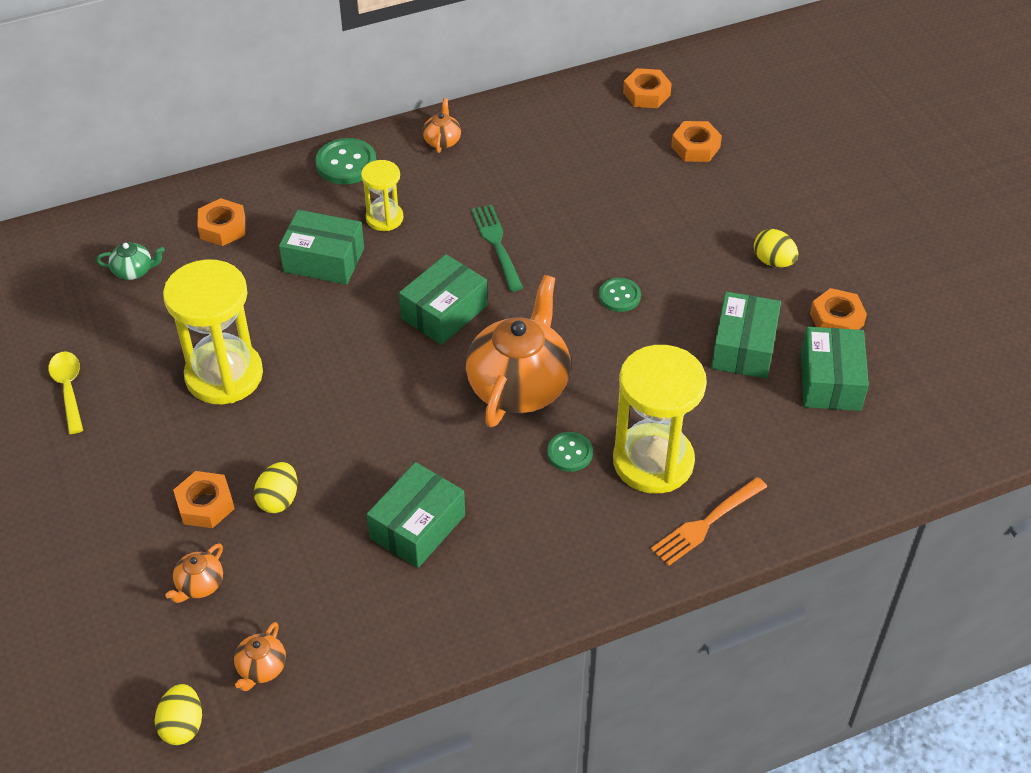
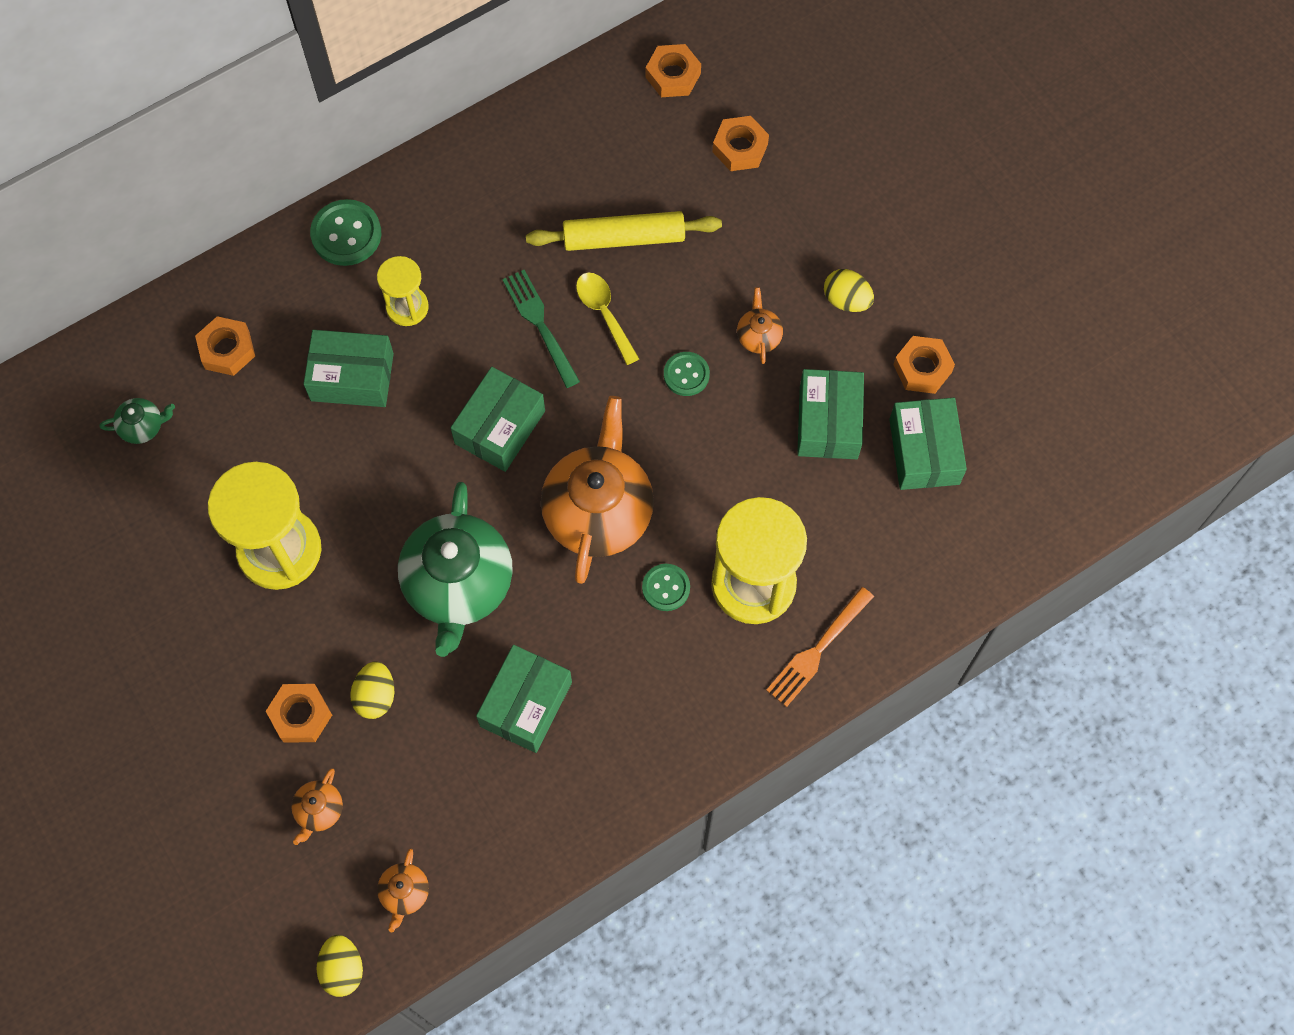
camera: 10 degrees left, 20 degrees up
(68, 389) = (115, 596): yellow spoon -> yellow spoon (604, 313)
(378, 423) = (458, 585): none -> green teapot
(442, 140) = (450, 183): orange teapot -> orange teapot (758, 336)
(583, 194) = (623, 238): none -> yellow rolling pin

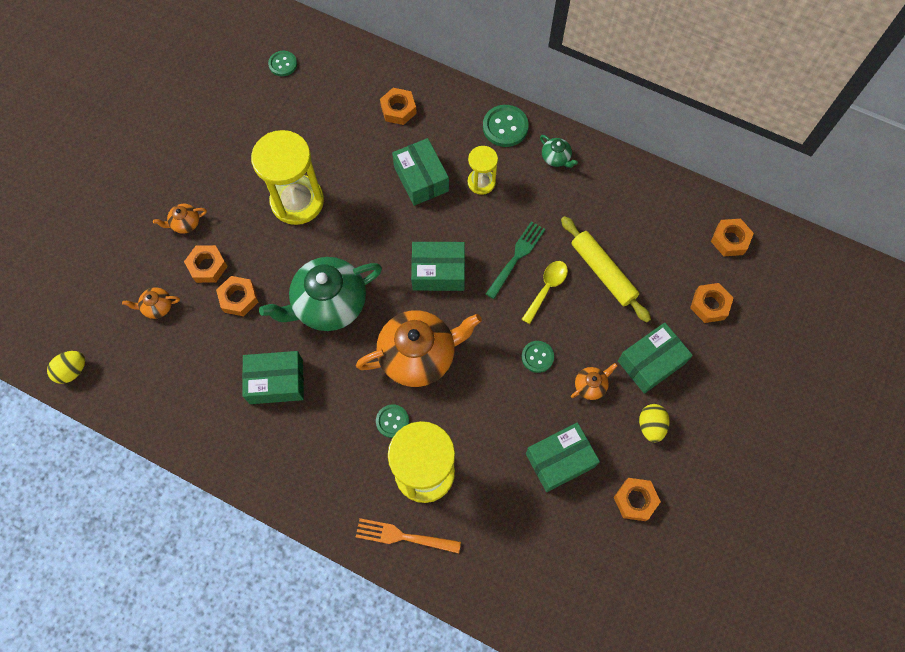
camera: 60 degrees right, 0 degrees up
(45, 462) = (283, 64): none -> green button
(143, 426) = (329, 96): green teapot -> green teapot (556, 158)
(375, 696) = (239, 298): yellow egg -> orange nut
(404, 893) = (131, 379): orange teapot -> orange teapot (185, 223)
(924, 451) = (578, 532): green box -> green box (651, 362)

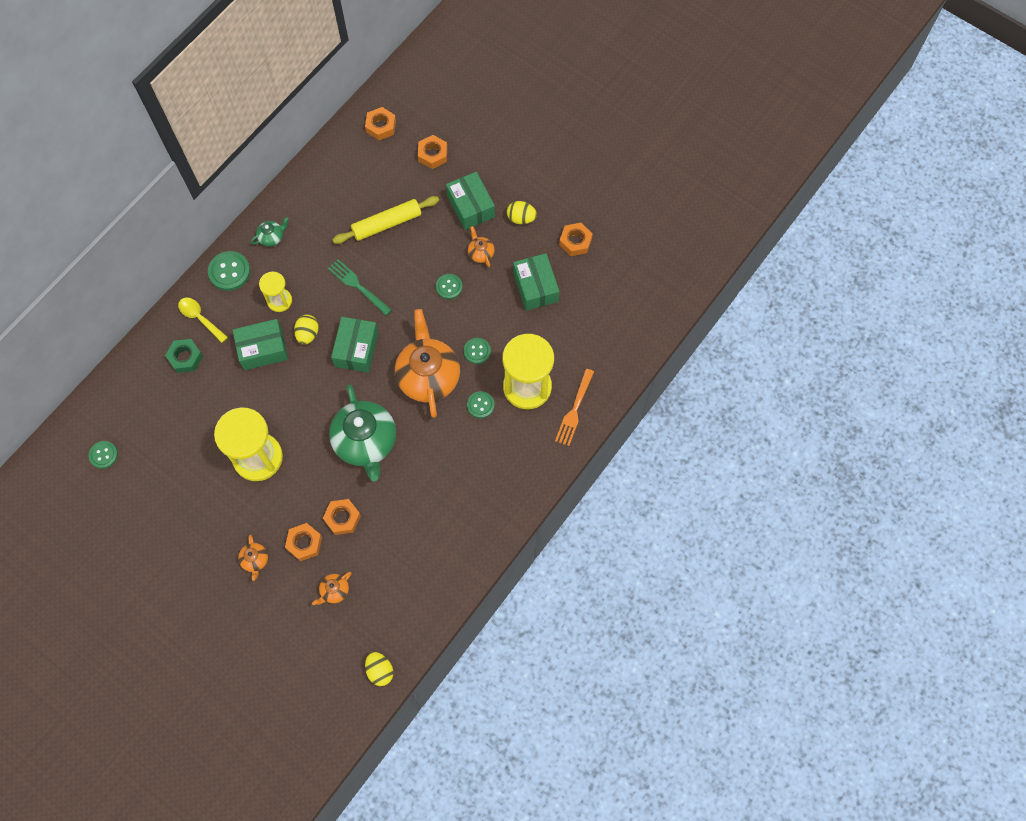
camera: 80 degrees left, 0 degrees up
(157, 307) = (334, 591): orange teapot -> orange teapot turned 45 degrees clockwise
(276, 381) = (427, 493): green box -> none
(398, 109) = (185, 357): orange nut -> green nut
(447, 218) = (308, 334): none -> yellow egg
(460, 405) = (477, 351): none -> green button
(546, 288) = (391, 268): yellow spoon -> yellow spoon (200, 318)

